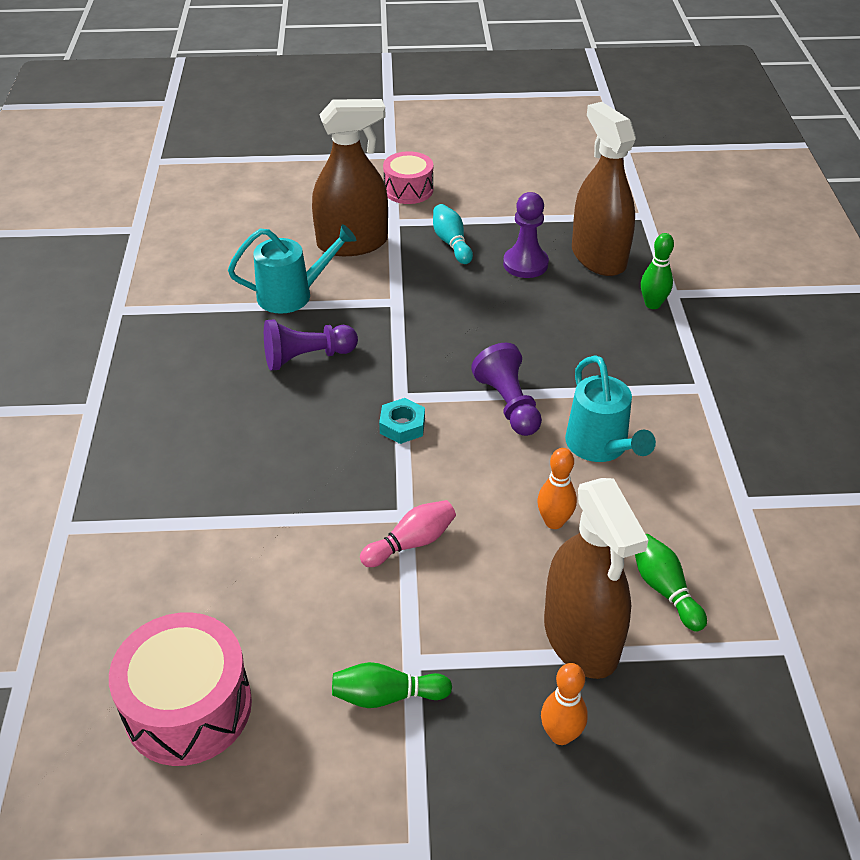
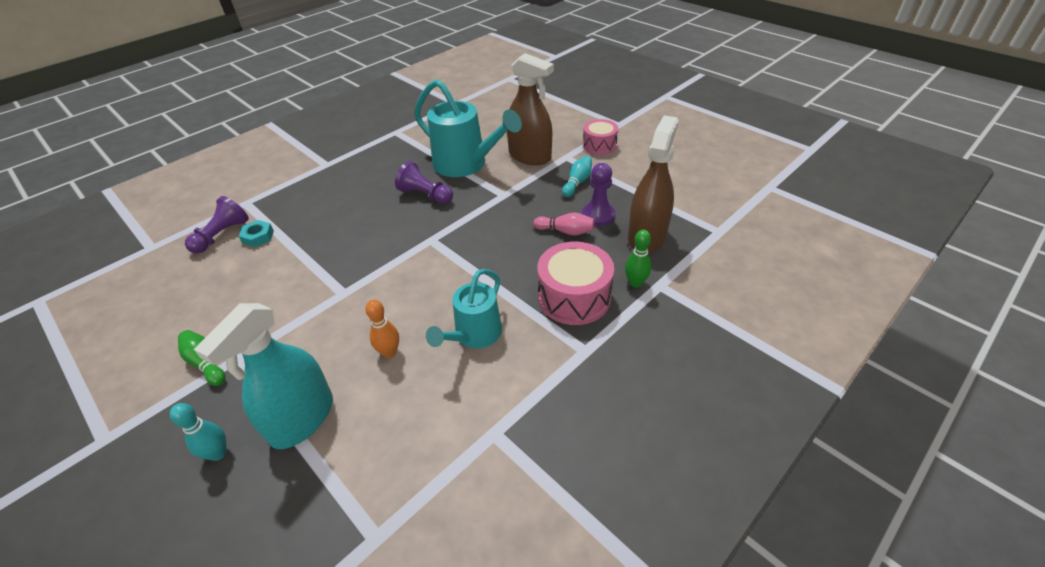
camera: 50 degrees right, 0 degrees up
(188, 707) = (159, 302): pink drum -> pink drum (574, 297)
(293, 295) = (466, 164): turquoise watering can -> turquoise watering can, size x1.59
(402, 426) = (409, 253): turquoise nut -> turquoise nut (258, 237)
(411, 543) = (323, 307): pink bowling pin -> pink bowling pin (566, 231)
(508, 404) = (469, 278): purple pawn -> purple pawn (222, 235)
(560, 735) = (218, 453): orange bowling pin -> turquoise bowling pin
(581, 638) = (302, 419): brown spray bottle -> turquoise spray bottle
(664, 589) = (375, 436): green bowling pin -> none

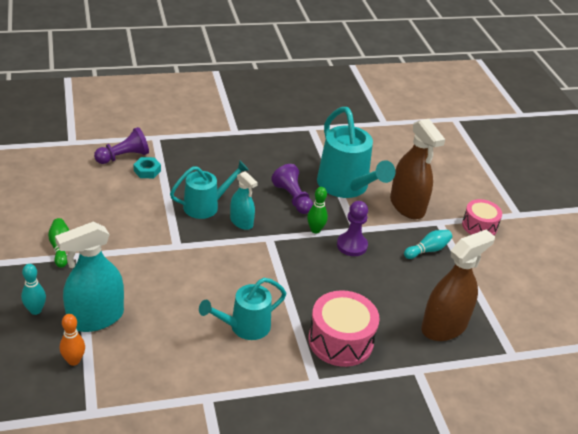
camera: 25 degrees right, 5 degrees down
(346, 240) = (206, 206): none -> turquoise watering can
(389, 352) = (178, 306): orange bowling pin -> orange bowling pin (74, 360)
(393, 238) = (241, 222): none -> turquoise spray bottle
(566, 231) = (380, 286): pink bowling pin -> none
(598, 215) = (419, 287): purple pawn -> purple pawn (352, 245)
(635, 283) = (399, 357): green bowling pin -> green bowling pin (315, 230)

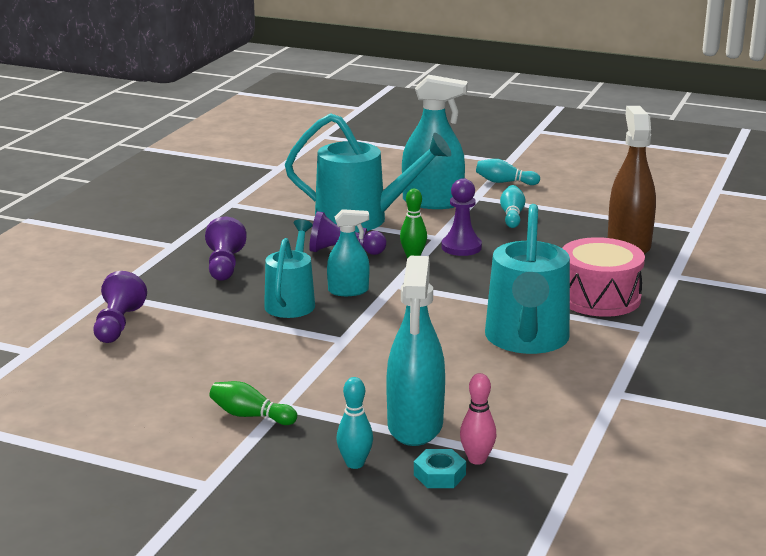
camera: 50 degrees left, 15 degrees down
(74, 360) = (477, 459): orange bowling pin -> pink bowling pin
(147, 171) = (171, 318): turquoise nut -> turquoise nut (439, 475)
(228, 161) = (224, 265): none -> purple pawn
(244, 327) = (527, 341): turquoise watering can -> turquoise watering can, size x1.59
(407, 206) = (432, 202): brown spray bottle -> turquoise spray bottle
(479, 226) = (504, 182): pink drum -> turquoise bowling pin

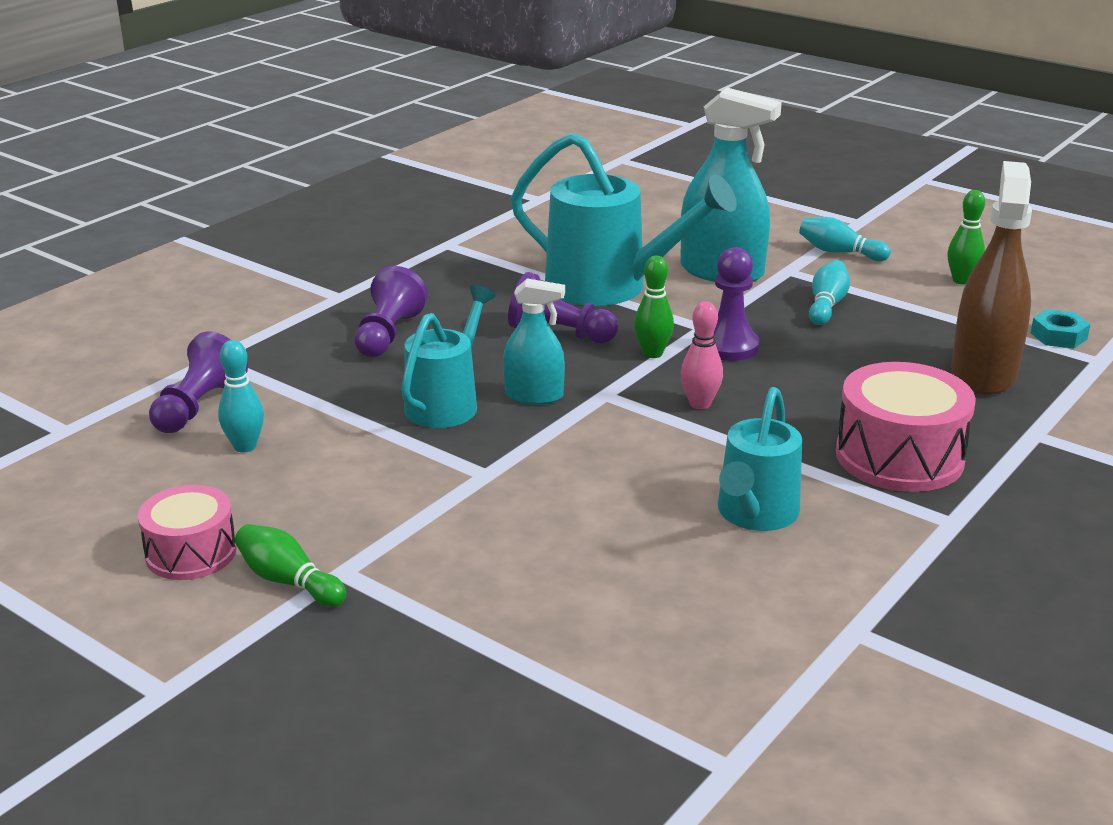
camera: 15 degrees right, 5 degrees up
(173, 409) = (191, 553): none -> pink drum
(355, 463) = (391, 692): turquoise bowling pin -> turquoise bowling pin (245, 446)
(415, 425) = (515, 638): turquoise spray bottle -> none
(439, 475) = (506, 737): turquoise nut -> turquoise nut (1058, 336)
(477, 459) = (578, 718): pink bowling pin -> pink bowling pin (700, 404)
(527, 341) = (755, 515): turquoise watering can -> turquoise watering can, size x0.63
(591, 191) = (961, 280): none -> green bowling pin

